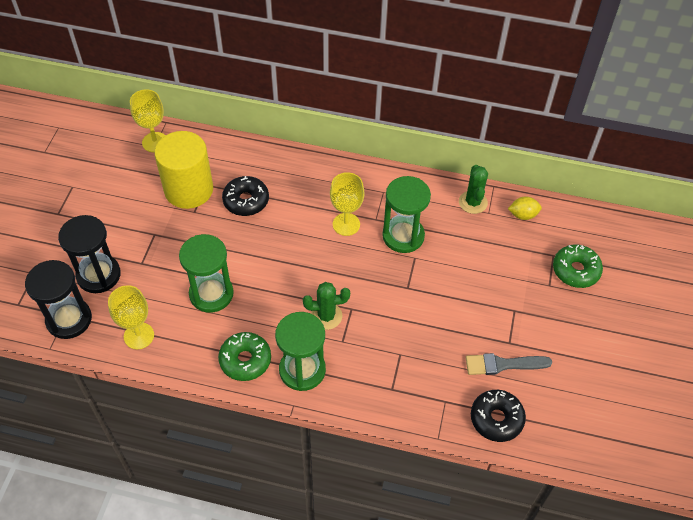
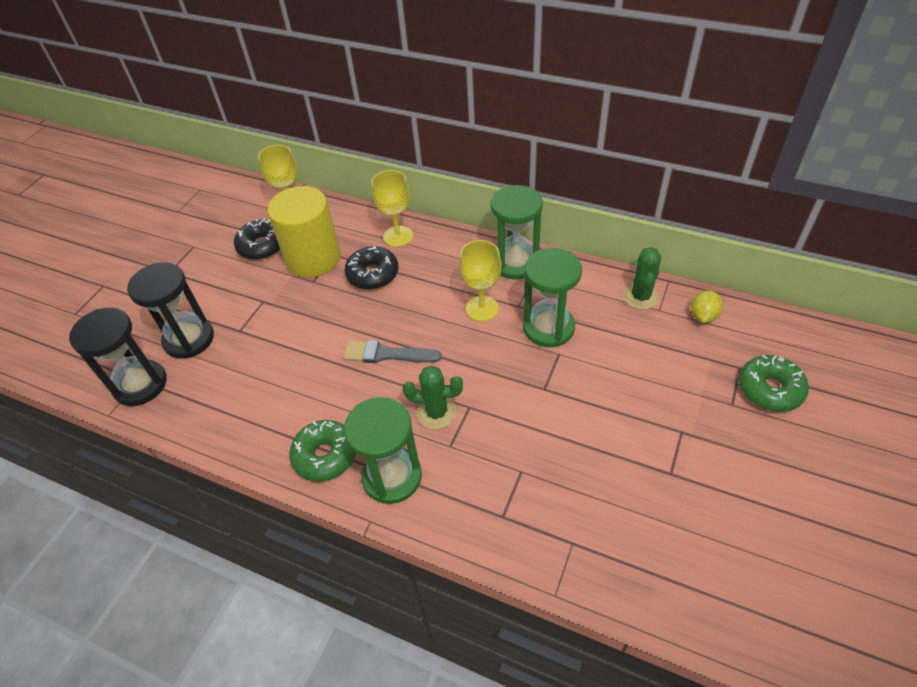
camera: 15 degrees right, 5 degrees down
(139, 336) = (210, 411): yellow goblet -> yellow goblet (398, 236)
(211, 294) = (306, 372): green hourglass -> green hourglass (515, 263)
(496, 419) = (642, 578): black donut -> black donut (262, 246)
(503, 364) = (659, 502): grey brush -> grey brush (386, 354)
(523, 215) = (703, 316): yellow lemon -> yellow lemon turned 75 degrees counterclockwise

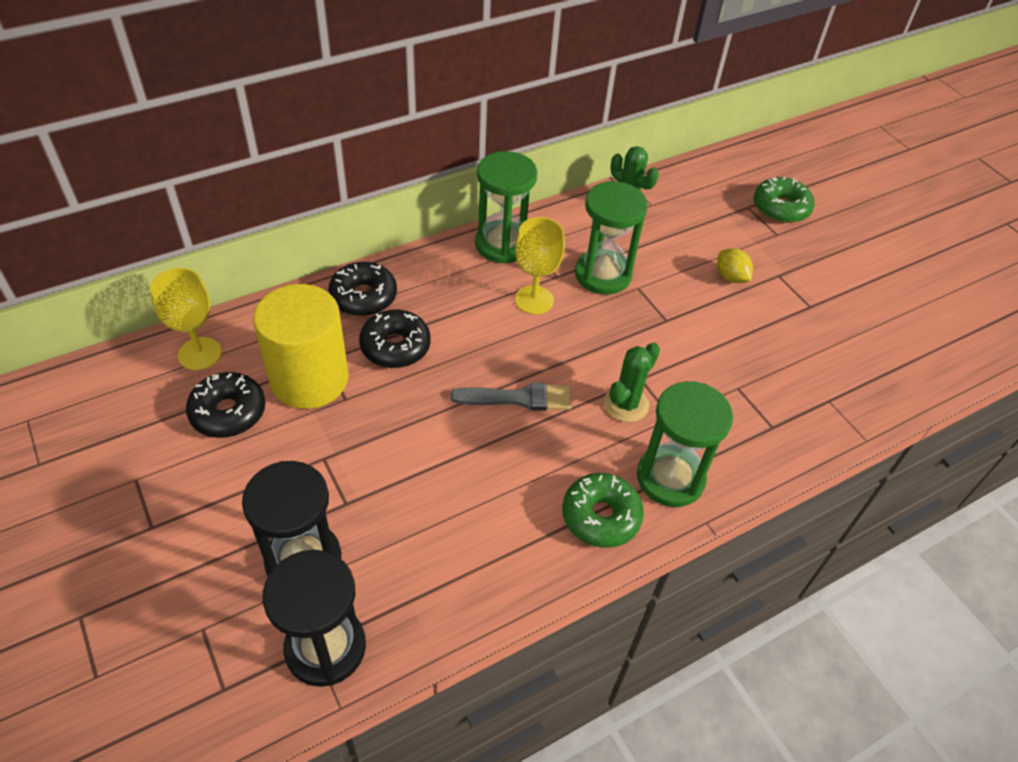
camera: 60 degrees left, 0 degrees up
(386, 354) = (518, 398): grey brush -> grey brush turned 135 degrees counterclockwise
(398, 236) = (363, 297): yellow goblet -> black donut
(703, 316) = (682, 188): yellow lemon -> yellow lemon (731, 277)

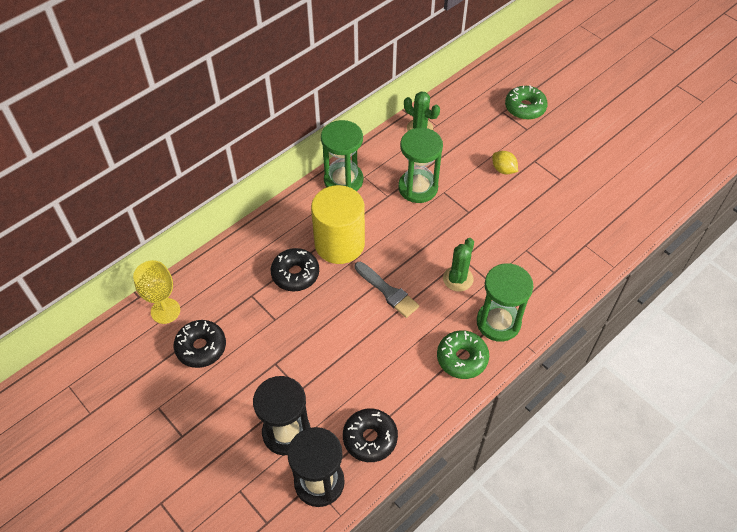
camera: 10 degrees left, 5 degrees up
(309, 379) = (246, 311): yellow cylinder -> yellow cylinder (339, 244)
(363, 297) = (261, 242): black donut -> black donut (370, 438)
(518, 398) = (387, 291): grey brush -> grey brush turned 60 degrees clockwise
(534, 300) = (377, 218): yellow goblet -> none

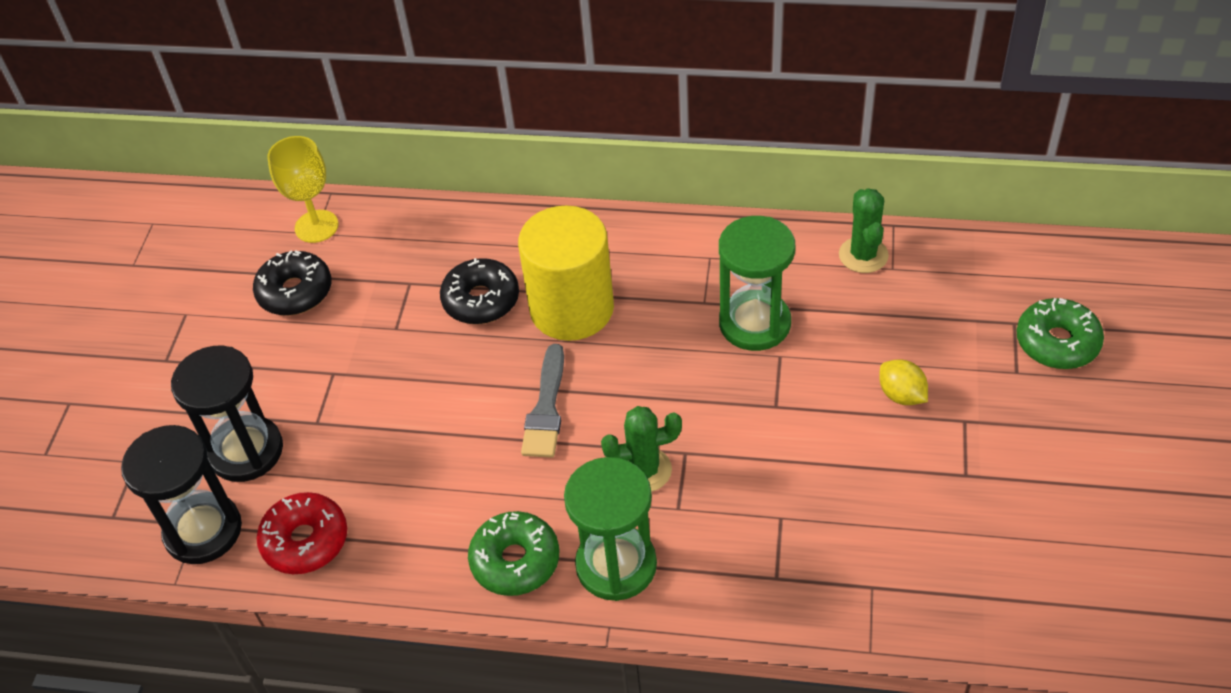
camera: 55 degrees right, 5 degrees down
(343, 180) = (679, 242): green hourglass -> none
(370, 438) = (305, 541): black donut -> red donut
(503, 170) = (901, 395): yellow lemon -> yellow lemon turned 45 degrees counterclockwise

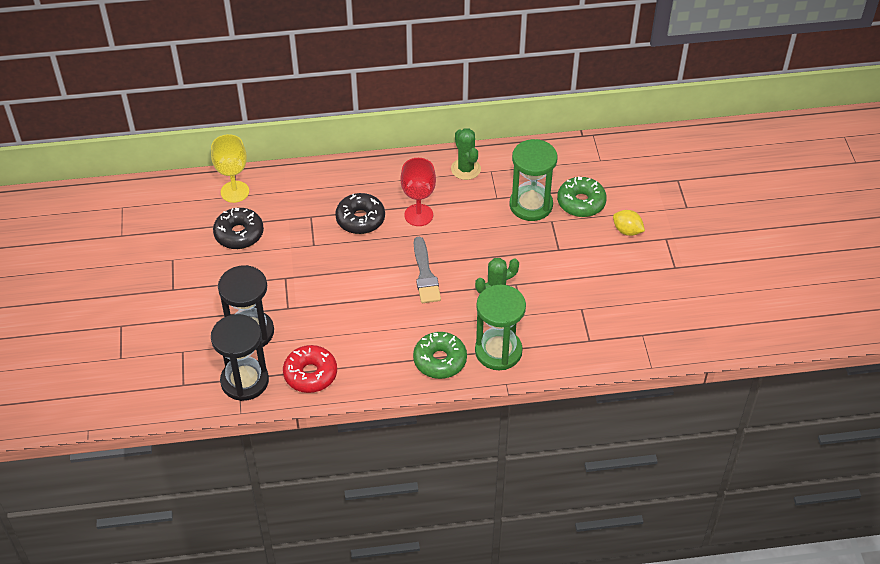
camera: 20 degrees left, 0 degrees up
(572, 309) = (418, 215): yellow cylinder -> red goblet
(863, 255) = (581, 155): green cactus -> green cactus (465, 169)
(1057, 342) = (704, 187): green donut -> green donut (581, 202)

